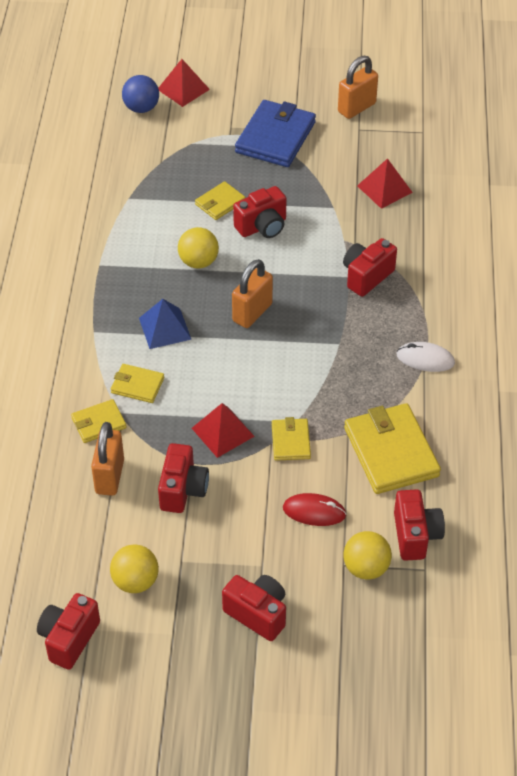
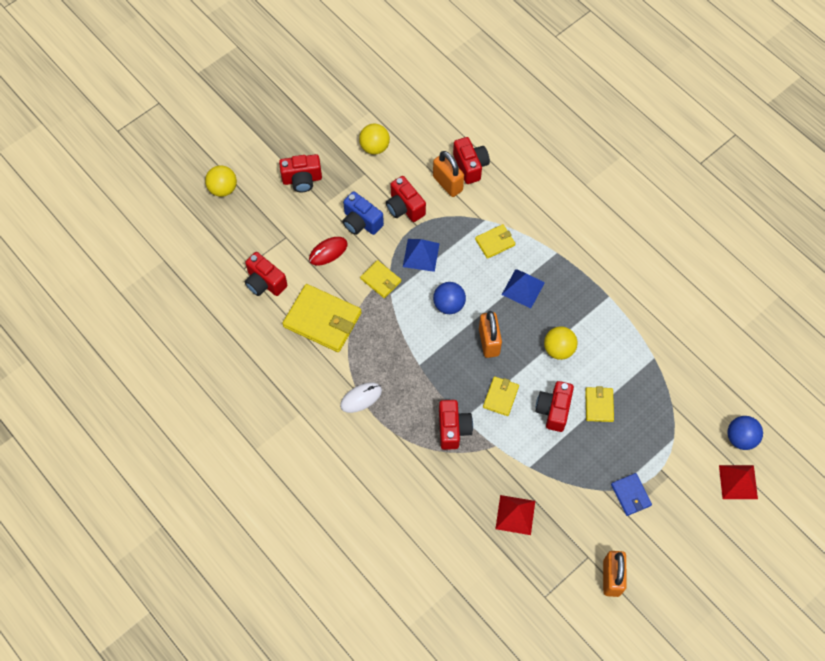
camera: 135 degrees right, 15 degrees up
(69, 639) = (373, 100): red camera -> red camera (470, 166)
(98, 423) = (487, 205): yellow wallet -> yellow wallet (500, 397)
(222, 432) = (421, 255): red pyramid -> blue pyramid
(245, 513) = (361, 222): none -> blue camera
(250, 369) = (449, 305): none -> blue ball
(275, 137) = (631, 495): blue wallet -> blue wallet, size x0.53
(366, 568) = (273, 244): yellow ball -> yellow ball (223, 189)

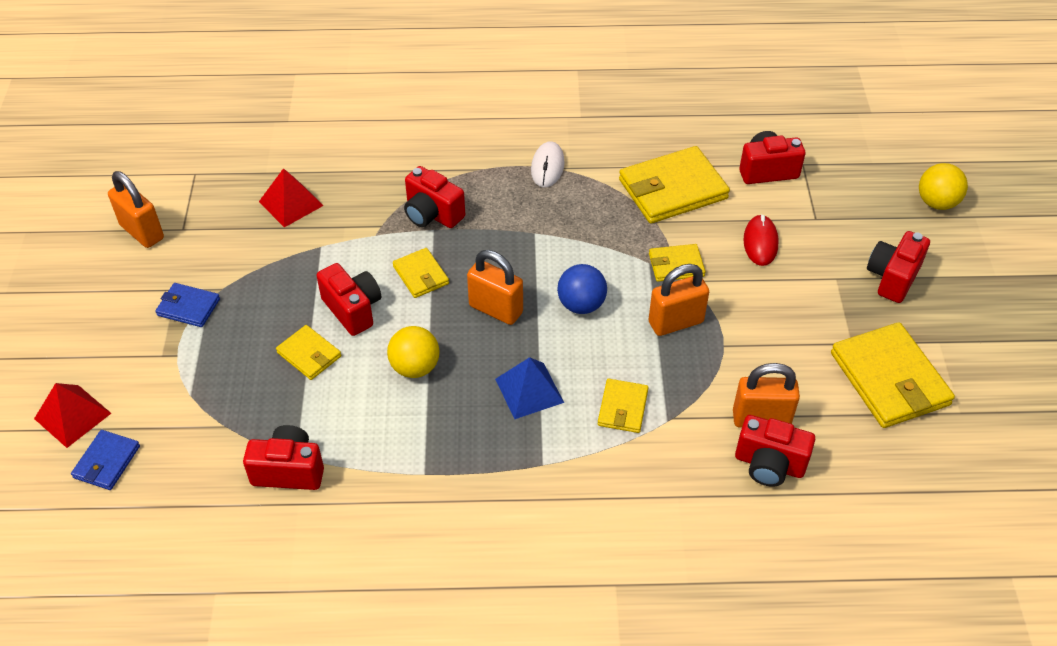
camera: 130 degrees right, 15 degrees down
(361, 222) = (777, 295): blue camera -> none
(374, 147) = (889, 379): yellow ball -> yellow wallet
(404, 207) = (762, 350): red camera -> red camera (289, 471)
(421, 255) = (675, 322): blue pyramid -> orange padlock
(740, 438) = (107, 462): blue ball -> blue wallet

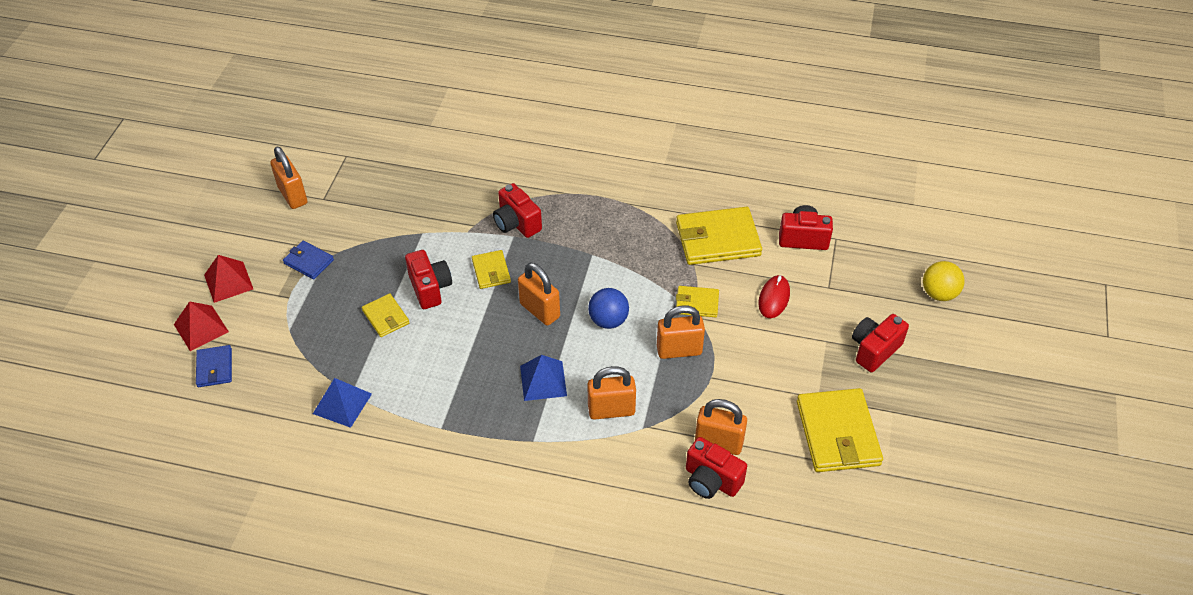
camera: 15 degrees right, 0 degrees up
(107, 462) = (214, 368): blue wallet -> blue wallet turned 45 degrees counterclockwise
(289, 471) = (342, 403): red camera -> blue pyramid
(291, 203) = (411, 193): red pyramid -> red pyramid (228, 281)
(415, 367) = (462, 344): yellow ball -> none
(547, 167) = (622, 201): white mouse -> none
(623, 408) = (611, 410): yellow wallet -> orange padlock

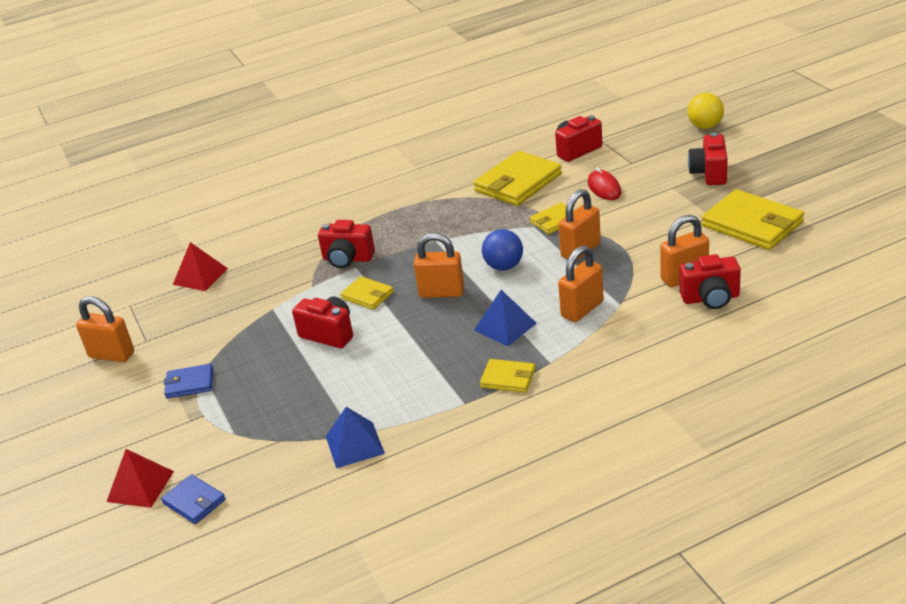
camera: 35 degrees left, 15 degrees down
(228, 281) = (125, 441): red pyramid -> red pyramid (200, 276)
(386, 317) = (315, 372): yellow wallet -> yellow wallet (508, 378)

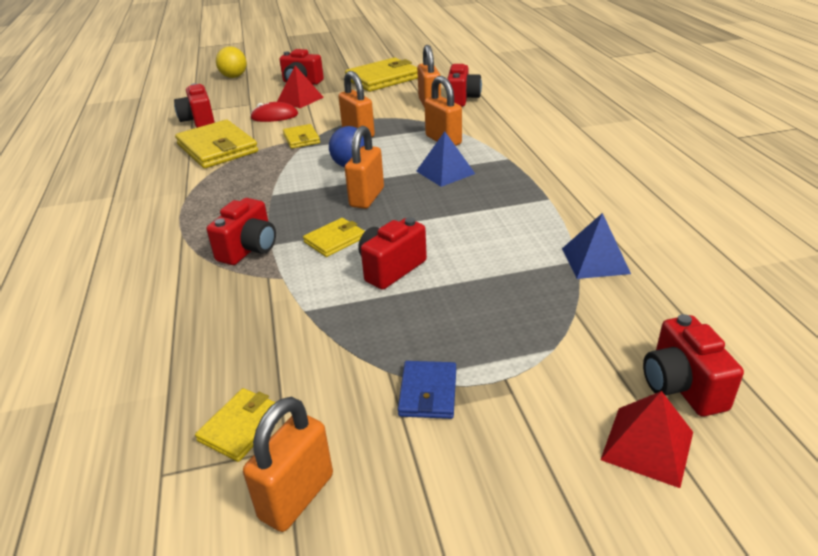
camera: 80 degrees left, 0 degrees up
(194, 501) = (682, 386): blue wallet -> red camera
(200, 276) = (158, 381): red pyramid -> red pyramid (300, 99)
(508, 378) = (522, 177): yellow wallet -> yellow wallet (242, 426)

